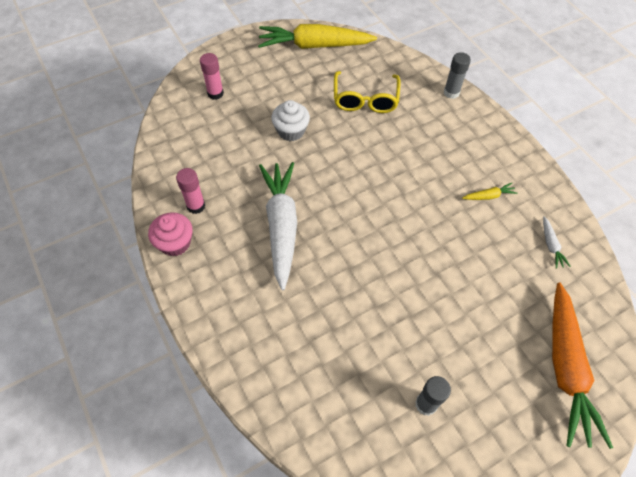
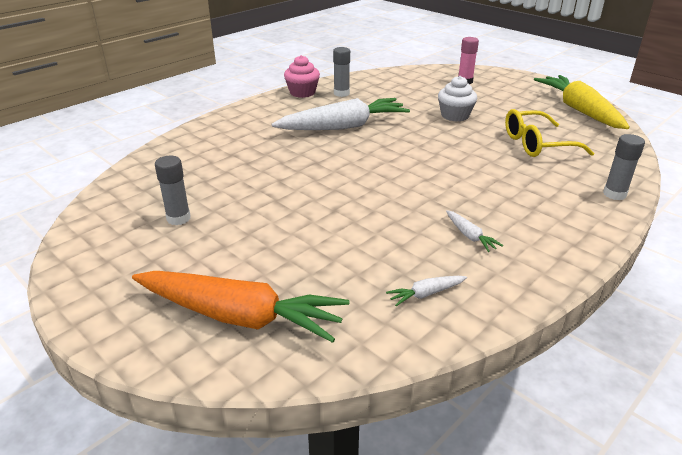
camera: 75 degrees right, 25 degrees down
(196, 206) = (341, 93): pink glue stick -> grey glue stick
(488, 196) = (470, 236): yellow carrot -> white carrot
(565, 368) = (239, 316): orange carrot -> orange carrot turned 150 degrees counterclockwise

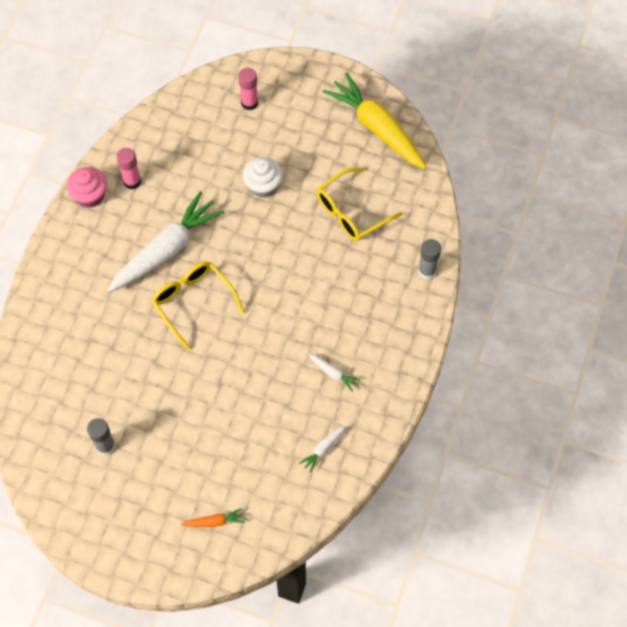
camera: 25 degrees left, 30 degrees up
(239, 316) = (214, 521): orange carrot -> orange carrot, size x0.40
(341, 93) = (132, 181): grey glue stick -> pink glue stick
(346, 157) = (193, 303): none -> yellow glasses

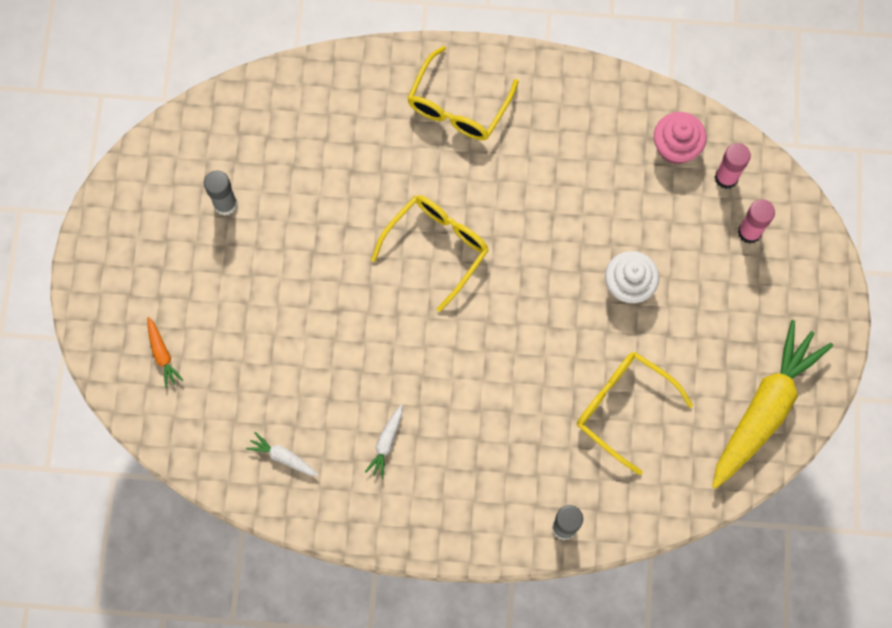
camera: 75 degrees right, 10 degrees up
(86, 260) = (458, 105): none -> yellow glasses
(90, 195) = (549, 80): pink cupcake -> pink cupcake (676, 147)
(132, 181) = (585, 123): pink glue stick -> pink glue stick (726, 177)
(166, 250) = (500, 194): white carrot -> none

